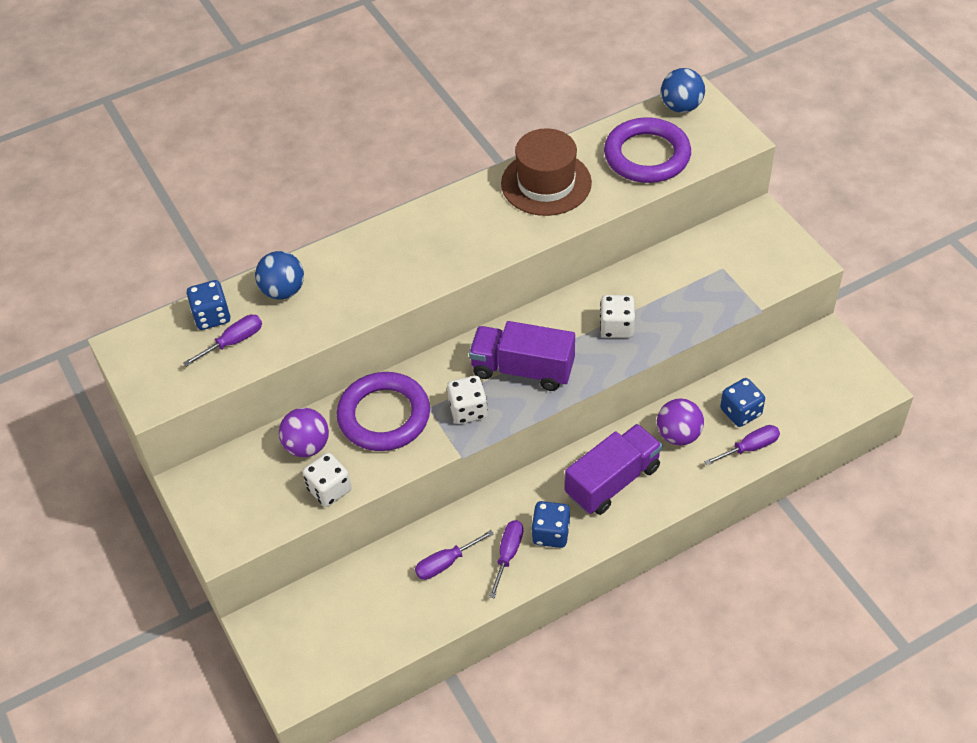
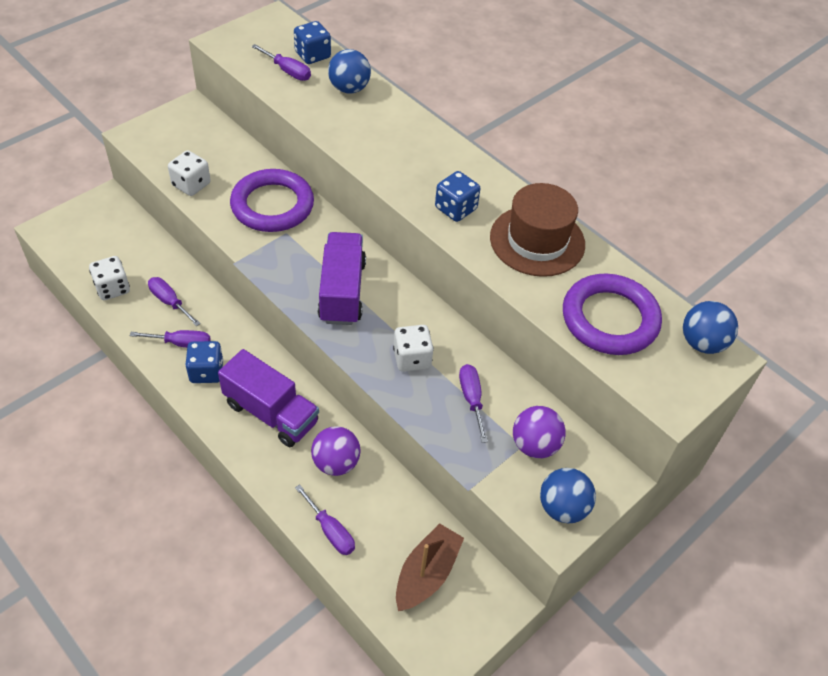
camera: 70 degrees right, 0 degrees up
(307, 446) = (234, 164): purple ball -> purple ball (535, 445)
(468, 410) = (287, 259): white dice -> white dice (112, 288)
(669, 292) = (471, 399): none -> purple screwdriver
(740, 412) = (376, 518): blue dice -> blue dice (455, 209)
(785, 254) = (562, 508): none -> blue ball
(798, 384) = (427, 574): none -> brown boat

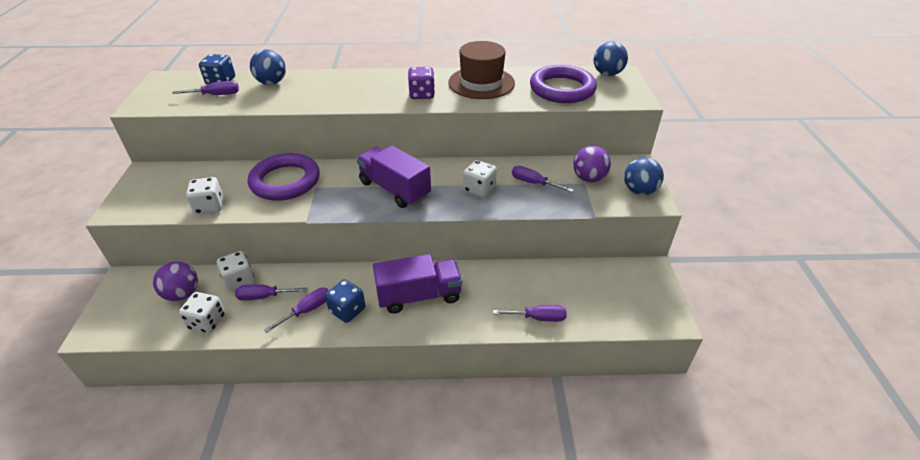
camera: 45 degrees left, 10 degrees down
(172, 270) = (239, 280): none -> white dice
(336, 463) = (490, 286): purple ball -> purple ball (182, 294)
(427, 574) = (607, 291): brown boat -> none
(455, 209) = (422, 94): blue dice -> purple dice

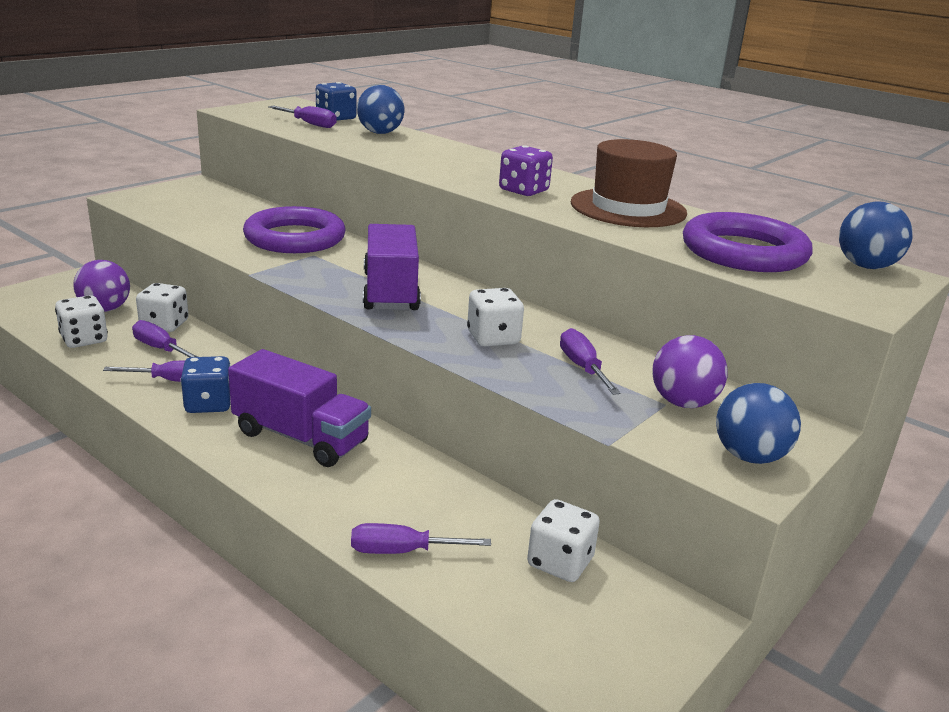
camera: 40 degrees right, 15 degrees down
(209, 206) = (194, 226): white dice -> white dice (560, 562)
(538, 318) = (402, 551): purple screwdriver -> purple screwdriver turned 135 degrees clockwise

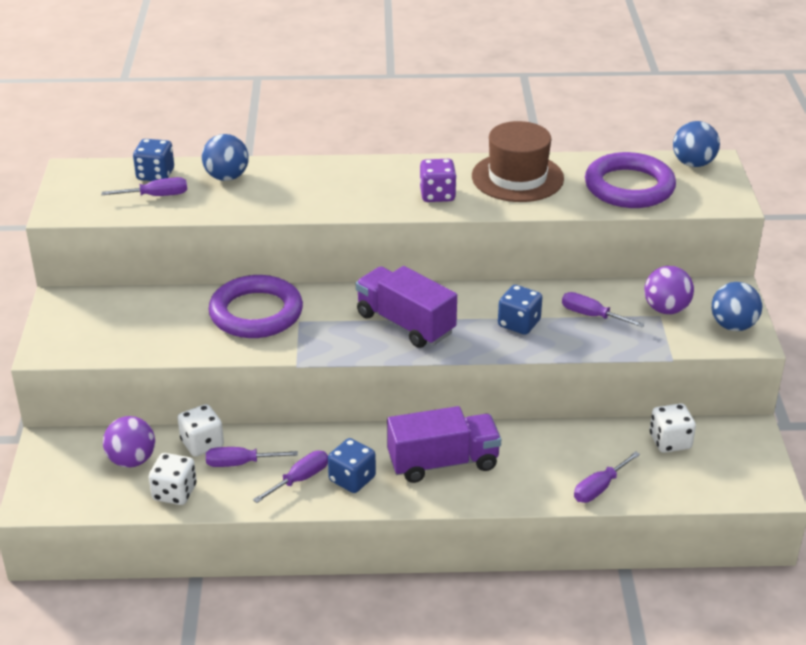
camera: 40 degrees left, 10 degrees up
(493, 338) = (519, 324): white dice -> blue dice

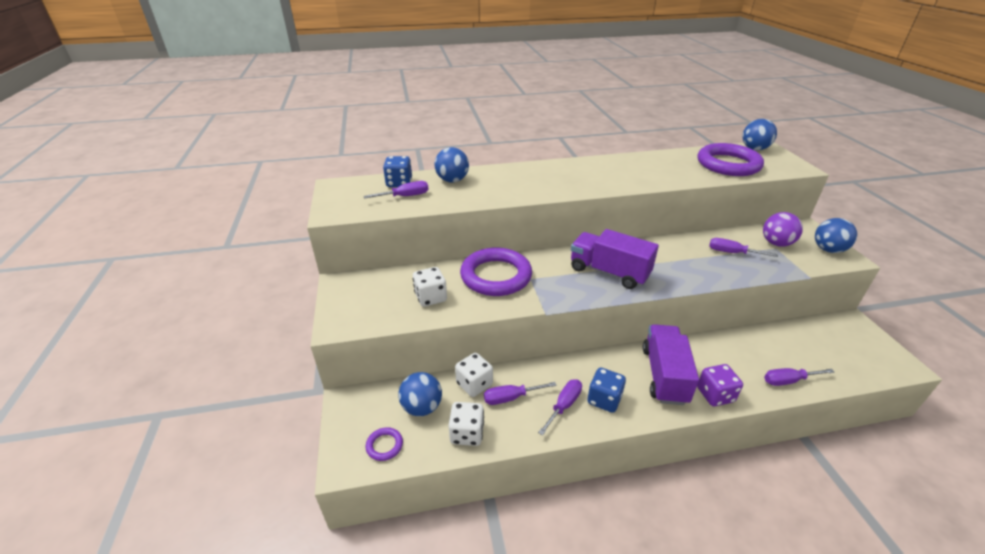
camera: 10 degrees left, 0 degrees up
(79, 492) = (384, 445): none -> purple ring
(132, 460) = (422, 407): purple ball -> blue ball
(437, 195) = (607, 179): purple dice -> purple dice (715, 395)
(443, 462) = (664, 375): purple truck -> purple truck turned 60 degrees counterclockwise
(517, 177) = (652, 165): brown hat -> none
(519, 324) = (687, 263): blue dice -> none
(599, 488) = (788, 381): purple screwdriver -> purple screwdriver turned 45 degrees clockwise
(670, 441) = (808, 337): white dice -> white dice (431, 297)

